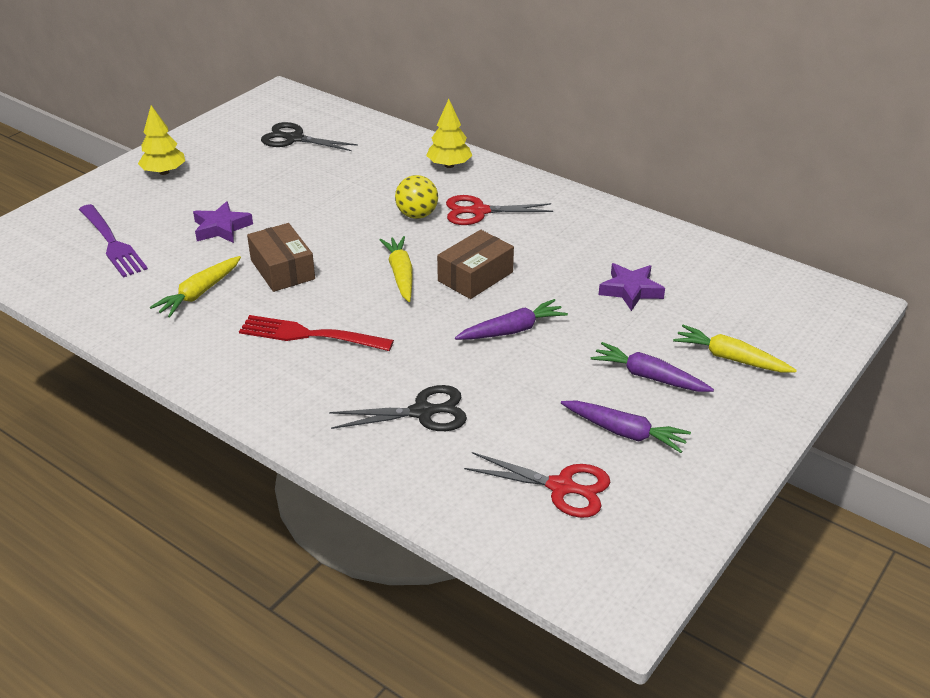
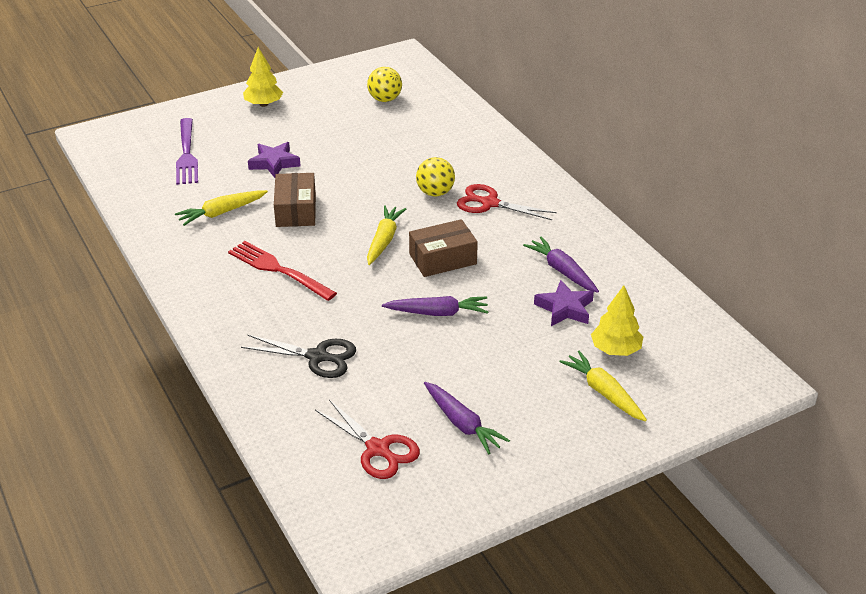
camera: 25 degrees right, 0 degrees up
(294, 139) = (385, 99): black scissors -> yellow ball
(449, 165) = (496, 155): yellow tree -> yellow tree (615, 350)
(649, 377) = (520, 386): purple carrot -> purple carrot (562, 271)

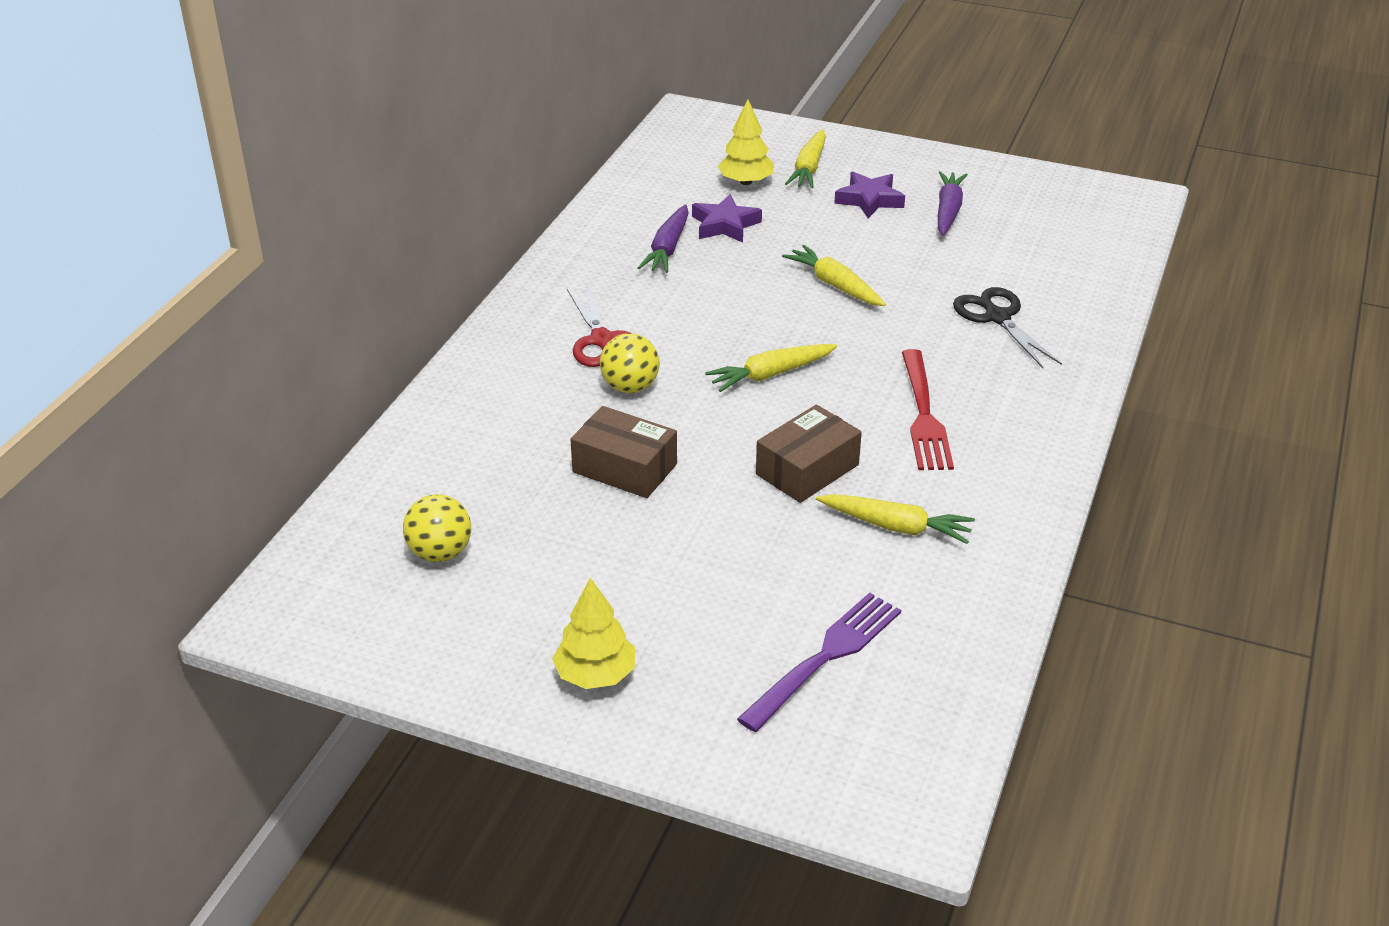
camera: 130 degrees left, 0 degrees up
(274, 163) = (735, 554): purple star -> purple star (869, 200)
(377, 449) = (1039, 234): red scissors -> none
(437, 313) = (835, 285): purple carrot -> yellow carrot
(442, 259) = (748, 322): brown box -> brown box (624, 468)

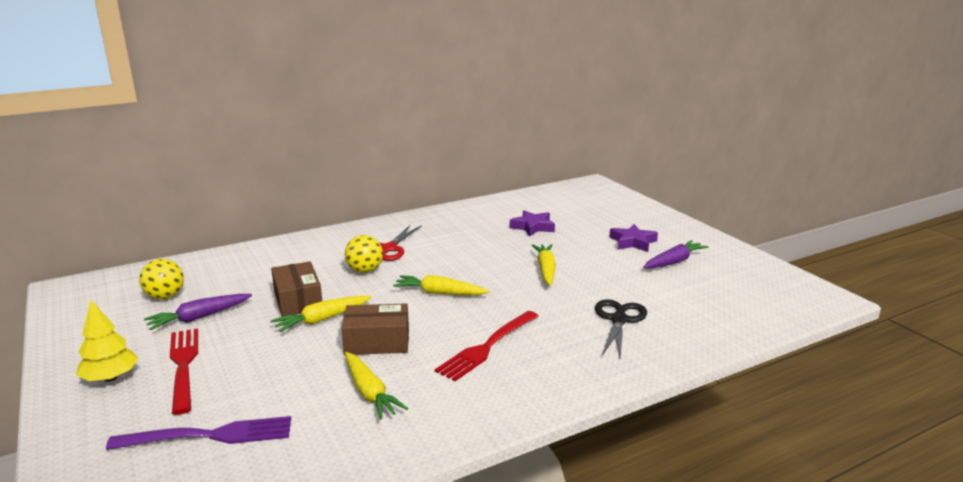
camera: 40 degrees right, 15 degrees down
(650, 613) = (183, 365): none -> red fork
(668, 248) = (487, 226): purple carrot -> purple carrot (199, 317)
(746, 182) = (575, 215): yellow tree -> none
(809, 168) = (620, 219): yellow carrot -> yellow carrot (322, 319)

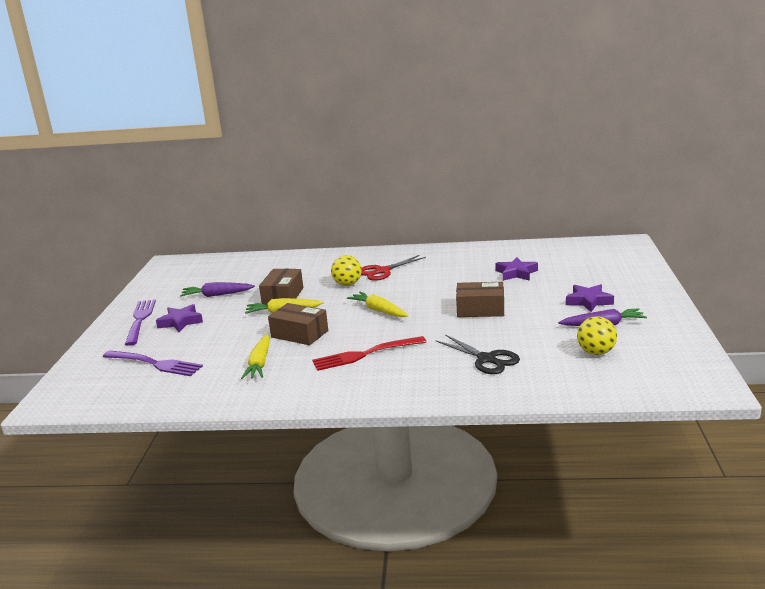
camera: 35 degrees right, 0 degrees up
(110, 378) = (140, 320): yellow tree -> purple fork
(165, 296) = (212, 278): yellow ball -> yellow ball (596, 352)
(183, 365) = (180, 322): red fork -> purple star
(546, 270) = (480, 309): yellow carrot -> brown box
(619, 320) = (486, 359): black scissors -> black scissors turned 90 degrees clockwise

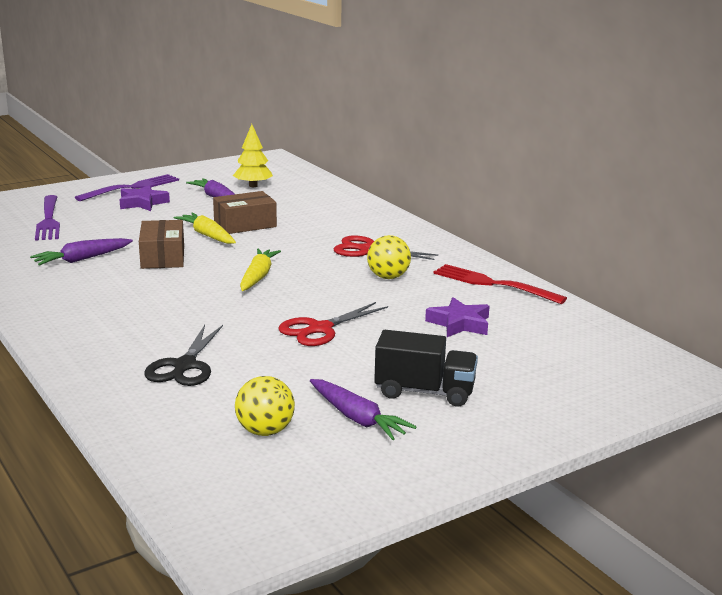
camera: 50 degrees right, 0 degrees up
(214, 279) = (253, 186): none -> yellow tree
(260, 363) = (82, 259): yellow carrot -> purple carrot
(347, 284) = (310, 243): yellow ball -> yellow ball (388, 277)
(365, 354) = (142, 299): red fork -> red fork (493, 284)
(480, 309) = (320, 329): brown box -> red scissors
(589, 301) = (424, 392): purple star -> black truck

